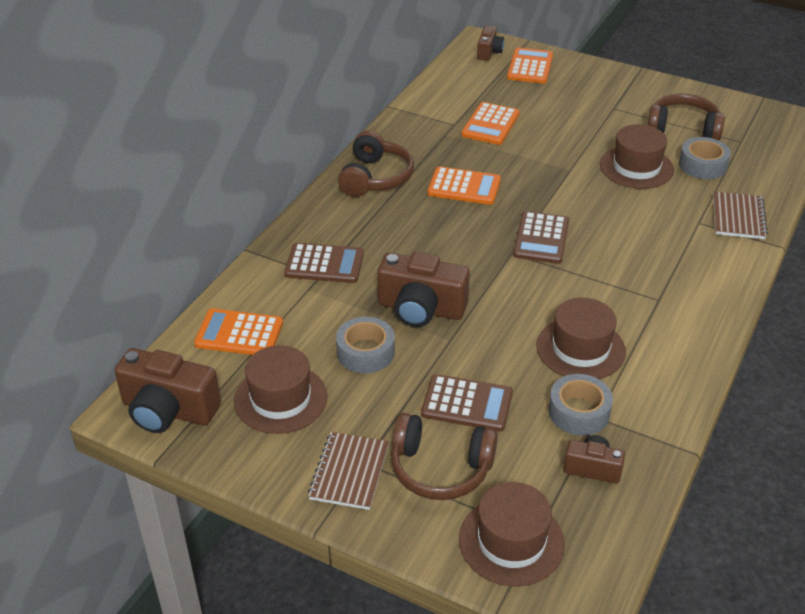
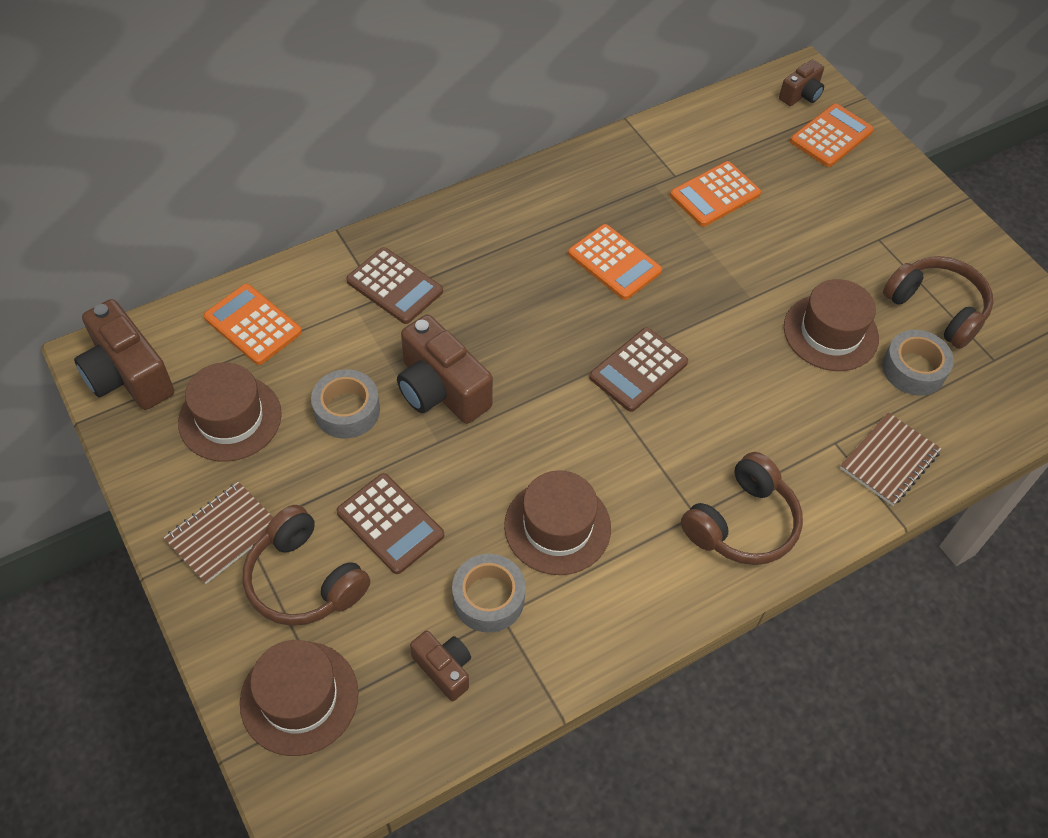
camera: 30 degrees right, 15 degrees up
(375, 177) = (533, 205): brown headphones -> brown headphones (742, 523)

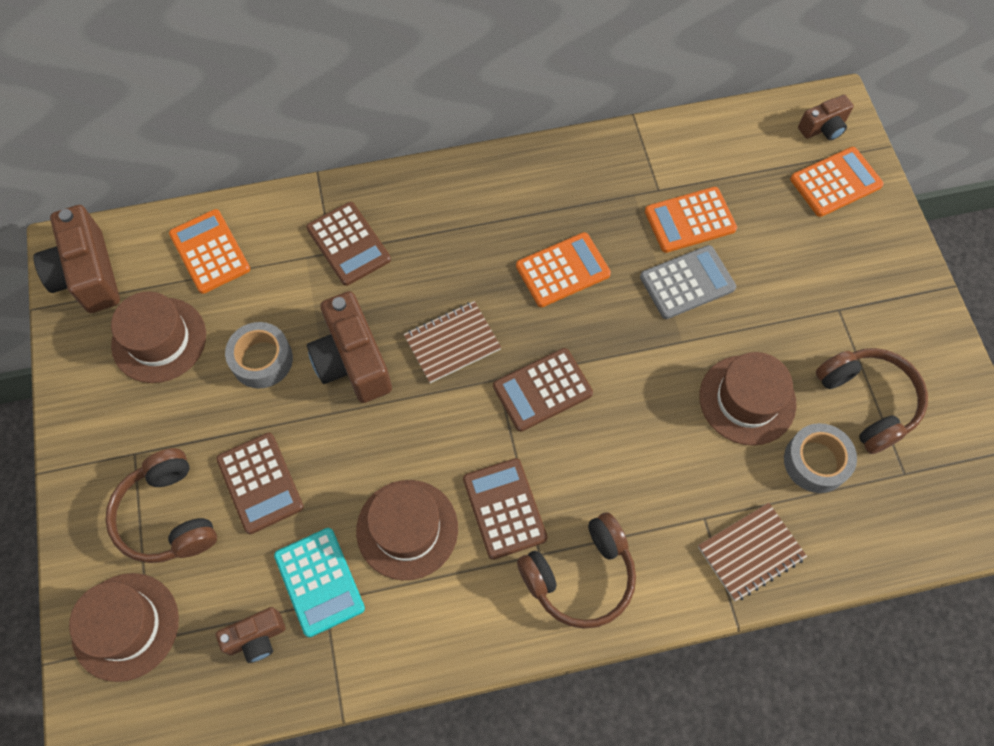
camera: 20 degrees right, 10 degrees up
(223, 533) = (115, 451): brown notebook -> brown notebook (452, 343)
(444, 669) = (256, 638): brown camera -> brown camera turned 90 degrees clockwise
(488, 598) = (319, 582): grey tape -> turquoise calculator
(614, 262) = (562, 270): orange calculator -> orange calculator turned 90 degrees counterclockwise
(645, 483) = (504, 508): none -> brown calculator
(734, 247) = (687, 282): none -> grey calculator

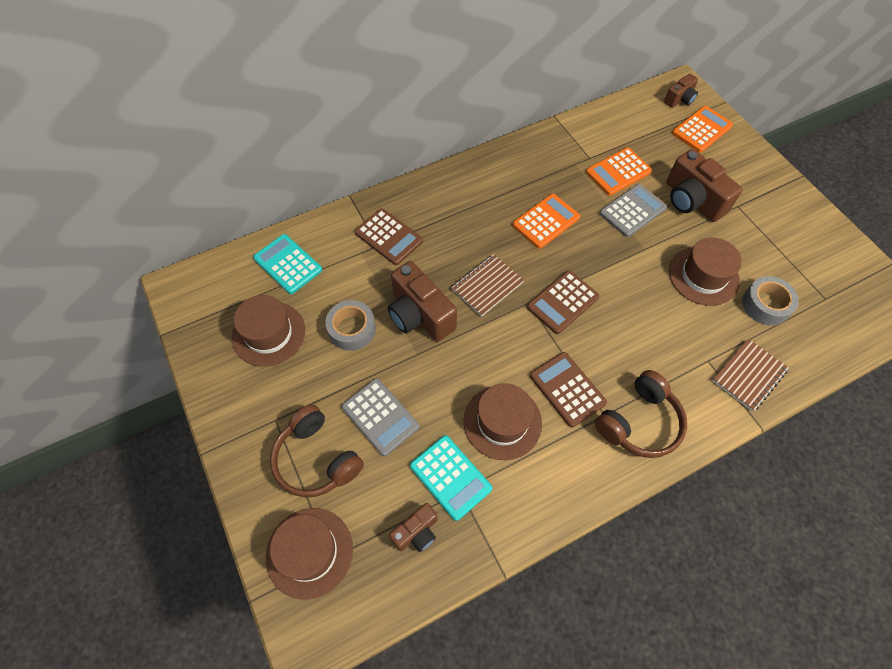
camera: 15 degrees left, 5 degrees down
(88, 274) = (199, 300): brown camera -> brown camera (692, 200)
(210, 252) = (288, 264): orange calculator -> turquoise calculator
(260, 483) = (380, 417): brown calculator -> grey calculator
(867, 402) = (781, 259): brown headphones -> none

